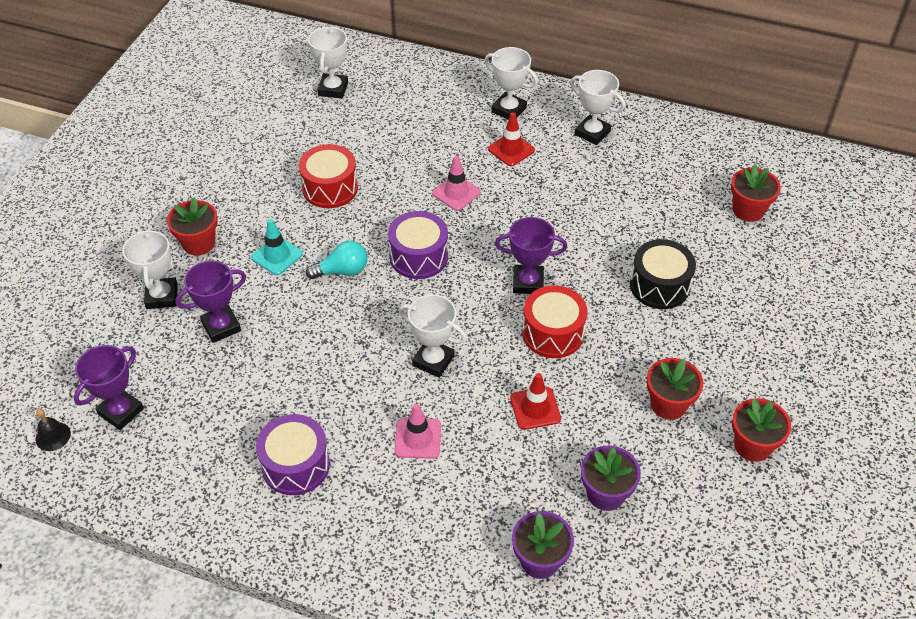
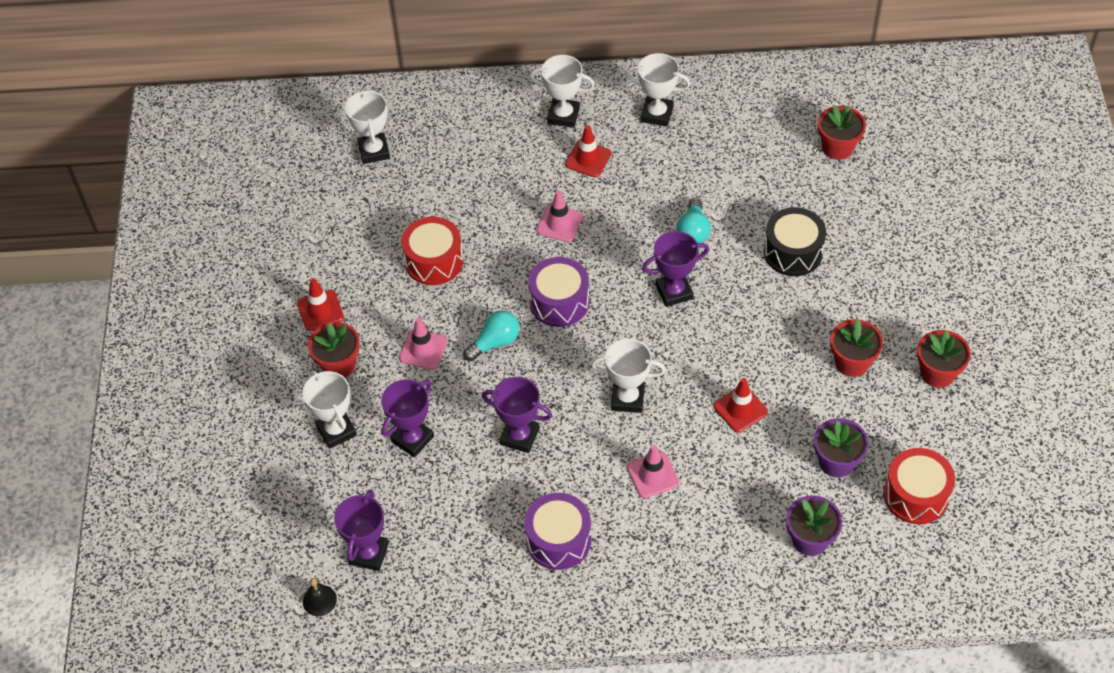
camera: 20 degrees left, 5 degrees up
(211, 195) = (320, 310): none -> red traffic cone
(277, 256) = (423, 349): turquoise traffic cone -> pink traffic cone
(316, 358) = (519, 436): none -> purple trophy
(553, 333) = (720, 333): red drum -> red drum (916, 495)
(573, 238) = (693, 231): none -> turquoise light bulb

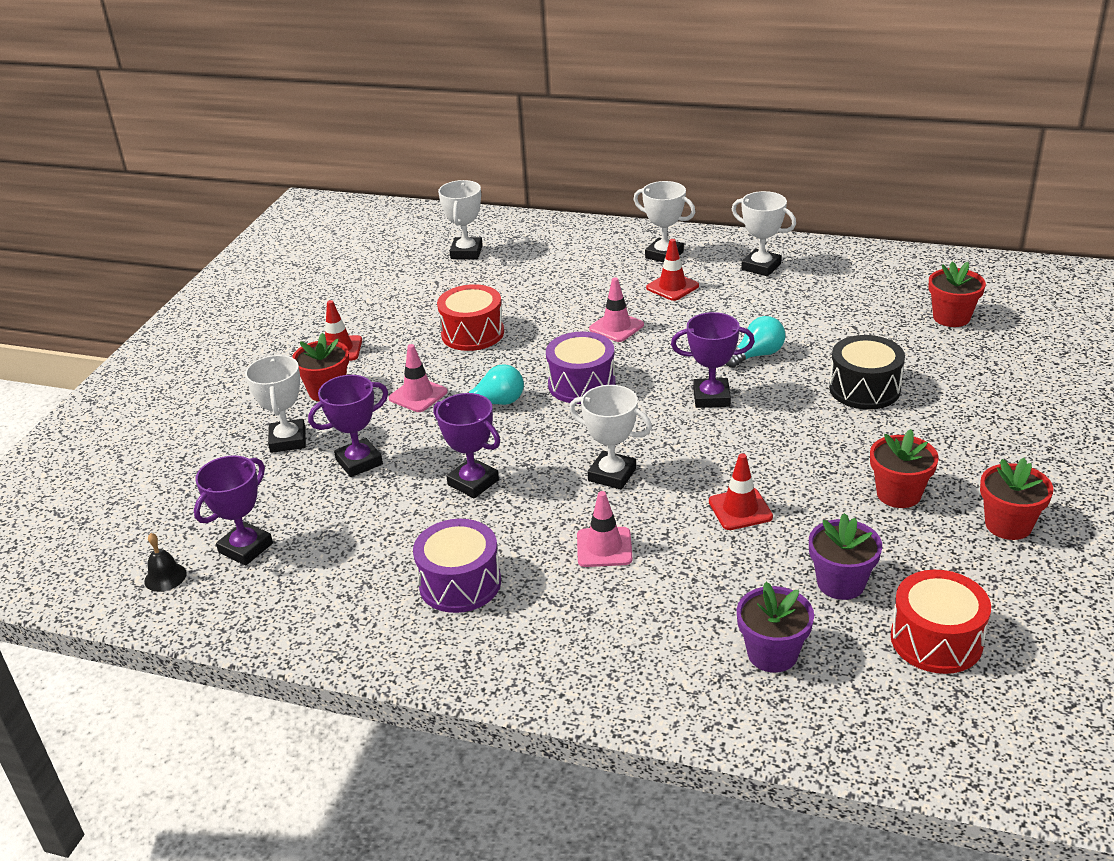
camera: 20 degrees right, 20 degrees down
(693, 231) = (757, 355): turquoise light bulb -> turquoise light bulb turned 150 degrees counterclockwise

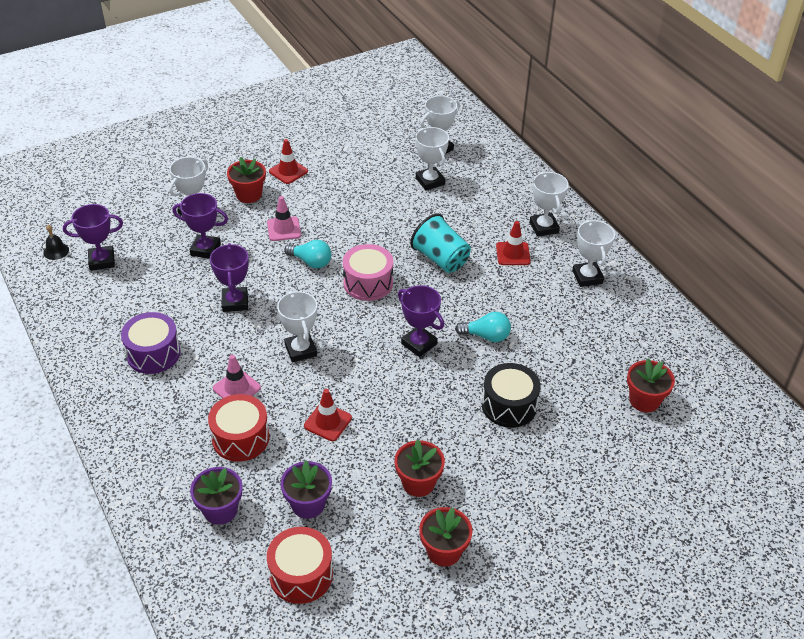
camera: 40 degrees right, 10 degrees up
(472, 333) = (363, 208): red drum -> red drum (240, 438)
(502, 279) = (430, 181): none -> white trophy
(581, 384) = (368, 283): purple drum -> pink drum
(616, 327) = (440, 259): pink traffic cone -> turquoise cup

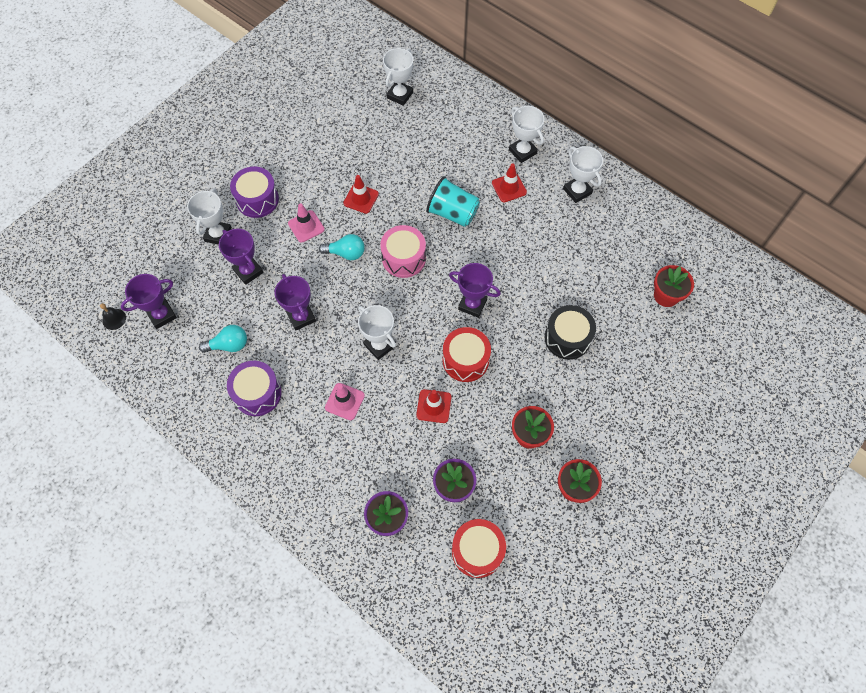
camera: 20 degrees left, 20 degrees up
(205, 249) = (248, 271): purple trophy -> purple trophy turned 60 degrees clockwise
(240, 438) = (371, 447): red drum -> red drum (465, 360)
(249, 195) = (257, 199): red flower pot -> purple drum
(288, 171) = (280, 162): red traffic cone -> red traffic cone (361, 198)
(430, 181) = (408, 133): white trophy -> none
(486, 336) = (522, 278): turquoise light bulb -> turquoise light bulb (229, 345)

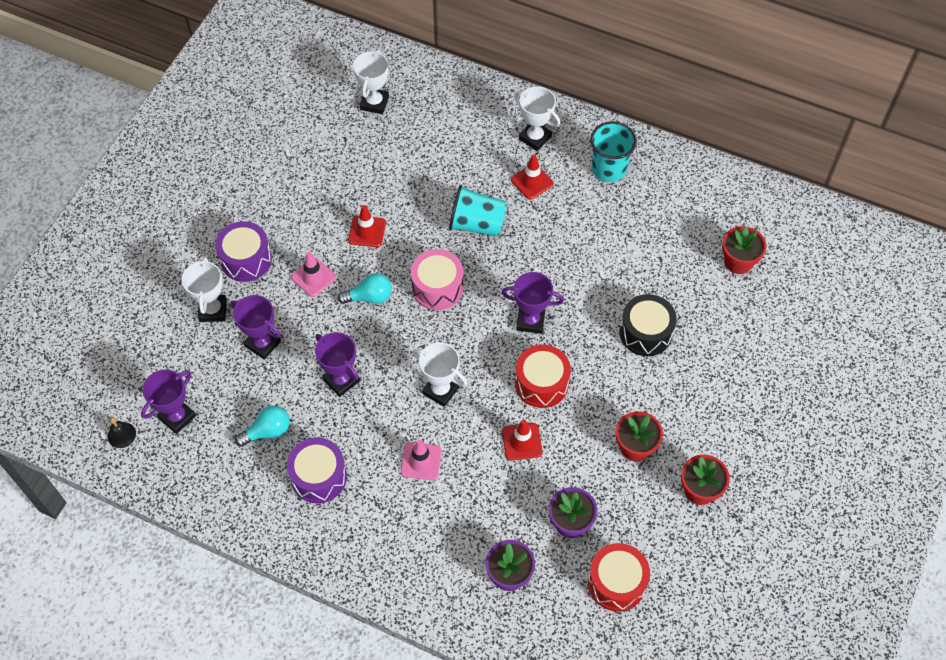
camera: 15 degrees left, 5 degrees down
(577, 191) = (609, 169): white trophy -> turquoise cup

